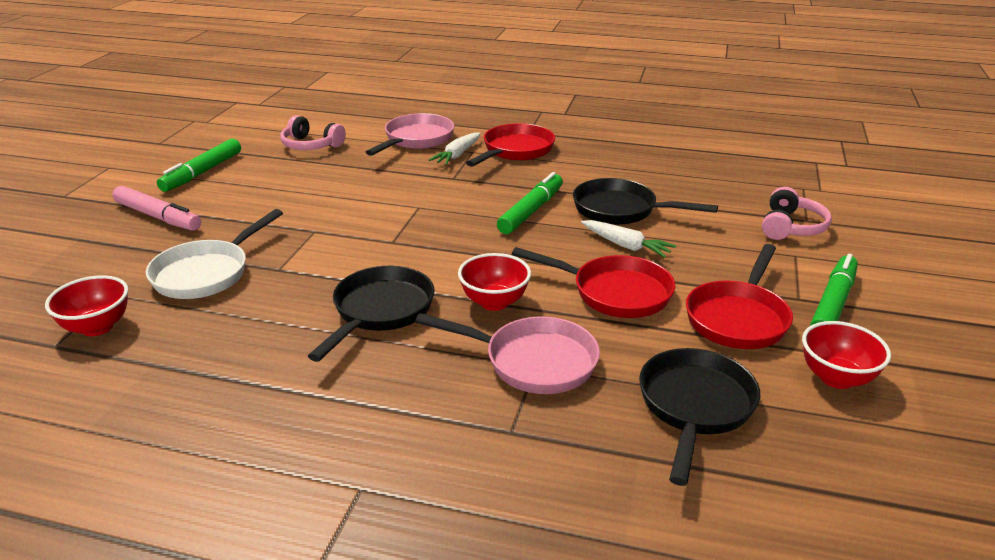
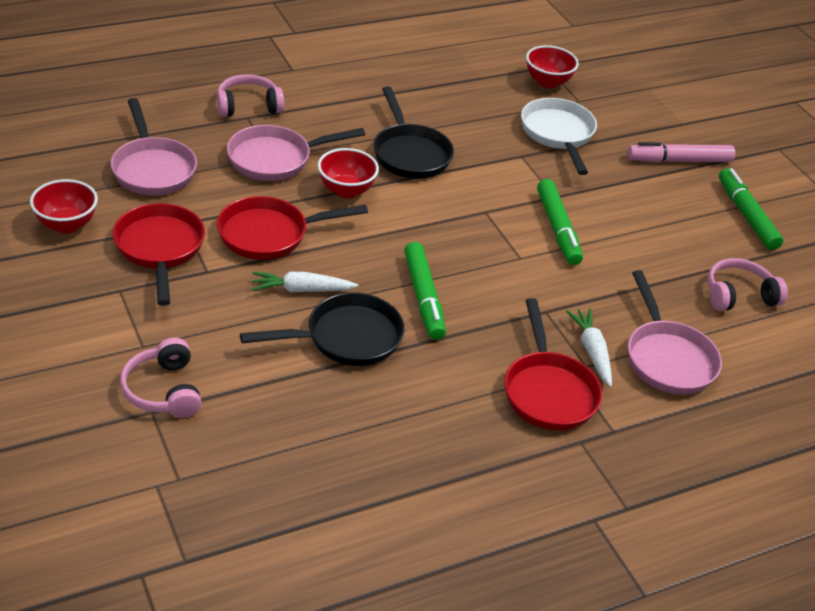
camera: 135 degrees right, 10 degrees up
(492, 449) = (248, 106): none -> pink headphones
(695, 407) = (152, 169): black pan -> pink pan
(833, 303) = (88, 296): green marker -> green marker (558, 229)

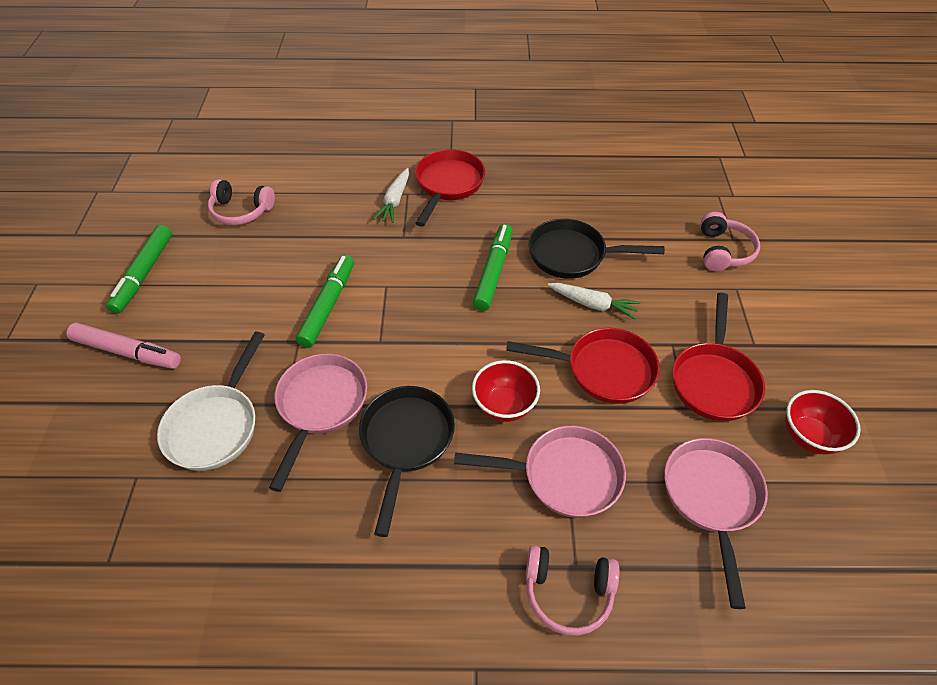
camera: 150 degrees left, 10 degrees up
(547, 82) = (139, 527): red bowl -> none
(667, 358) = (345, 184): pink pan -> pink pan (320, 406)

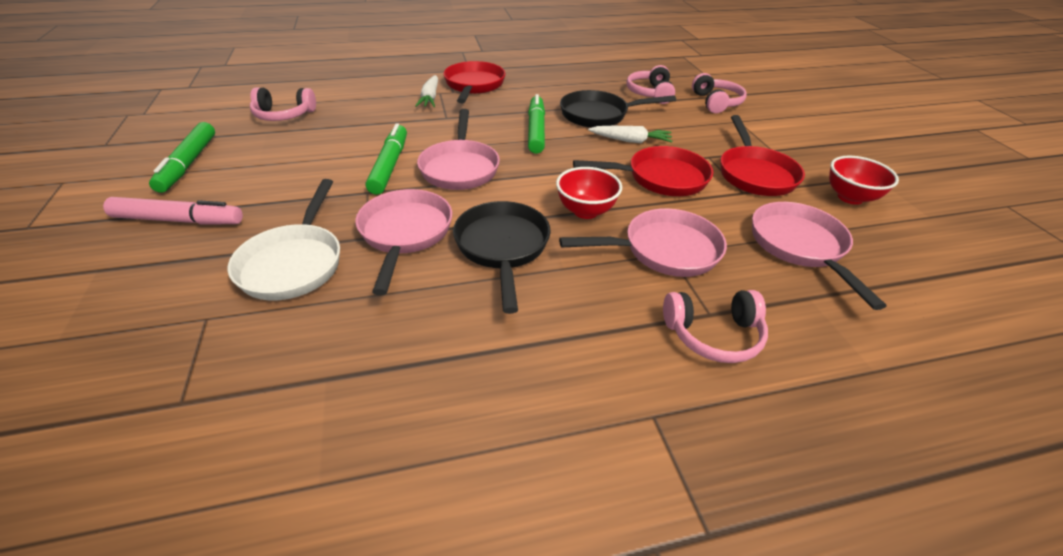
camera: 15 degrees left, 10 degrees down
(396, 319) = (460, 167): none -> pink pan
(648, 224) = (650, 93): none -> pink headphones

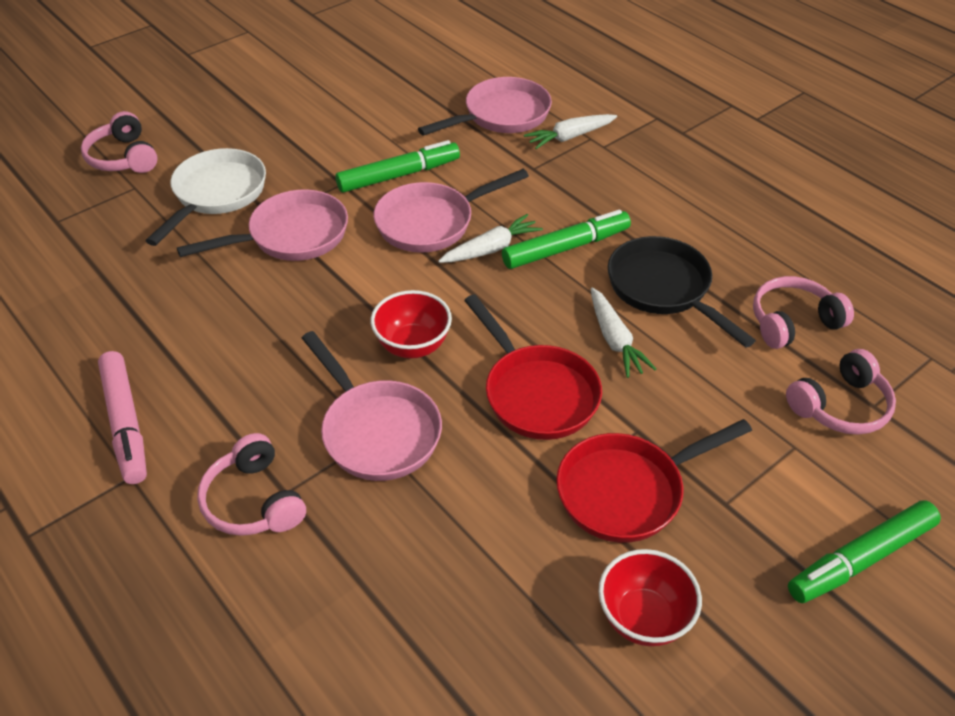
camera: 65 degrees right, 5 degrees up
(179, 220) = (235, 110): pink marker -> pink marker (126, 423)
(188, 164) = (314, 68): green marker -> green marker (860, 559)
(284, 115) = (439, 67): pink headphones -> pink headphones (123, 157)
(294, 263) = (216, 194): white pan -> white pan turned 135 degrees clockwise
(474, 85) = (638, 155): red pan -> none
(502, 248) = (308, 306): black pan -> none
(512, 154) = (491, 249): none -> white carrot
(800, 247) = (464, 564): pink pan -> pink pan (501, 116)

